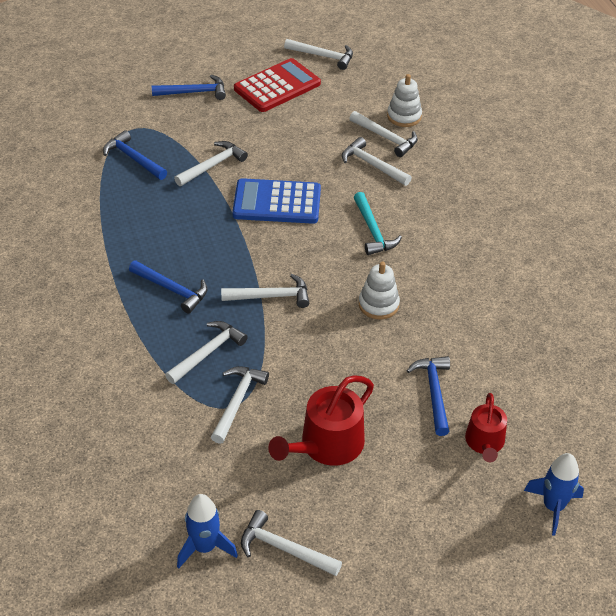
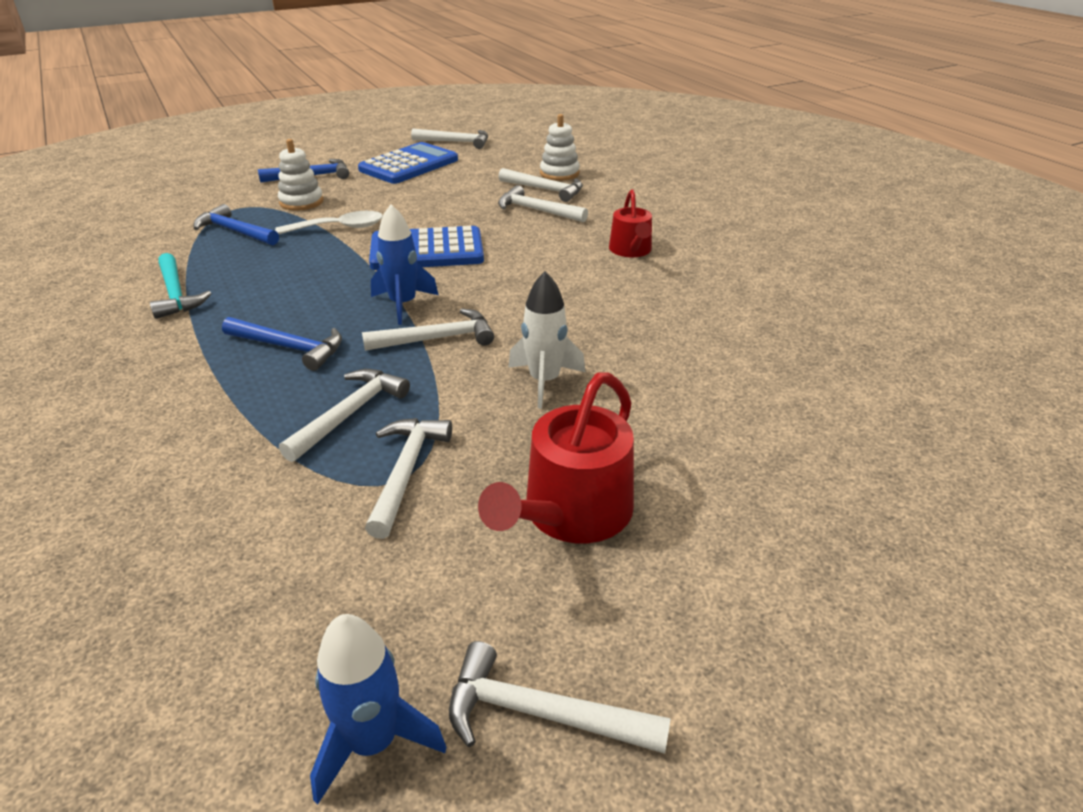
camera: 10 degrees left, 10 degrees down
(212, 165) = (339, 228): white hammer -> white spoon
(277, 86) = (409, 165): red calculator -> blue calculator
(335, 346) = (544, 381): none -> white rocket
(373, 231) = (557, 262): turquoise hammer -> turquoise hammer (176, 294)
(378, 304) = (591, 330): white stacking toy -> white stacking toy (301, 202)
(434, 393) = (712, 418): blue hammer -> none
(485, 443) = (822, 472): red watering can -> red watering can (631, 250)
(553, 507) = (985, 549): blue rocket -> blue rocket (403, 304)

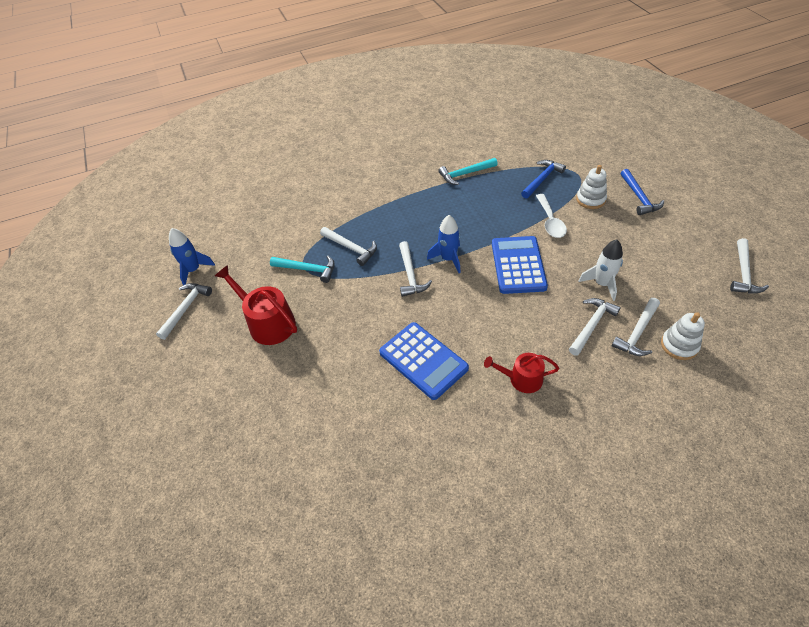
camera: 100 degrees right, 15 degrees up
(289, 347) = (409, 221): blue hammer -> none
(406, 472) = (307, 269): white hammer -> turquoise hammer
(409, 165) = (676, 246): blue calculator -> blue calculator (423, 360)
(544, 381) = (363, 318): white rocket -> white rocket (602, 284)

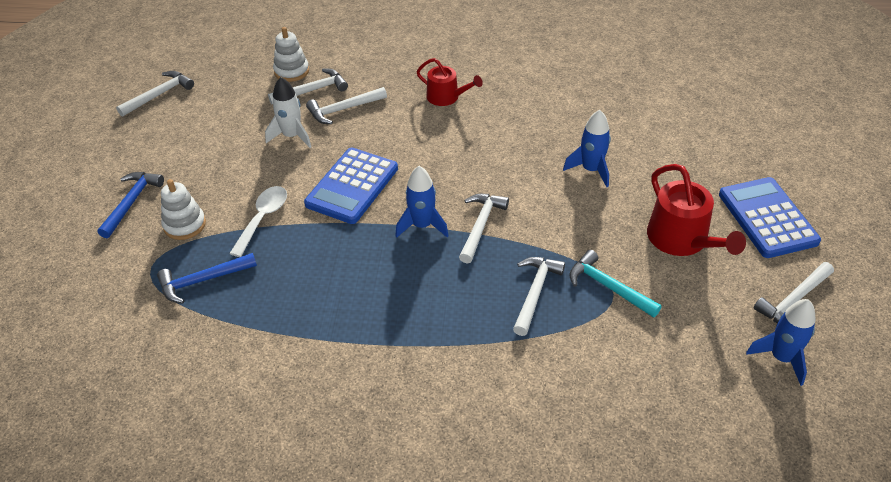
camera: 155 degrees left, 5 degrees down
(351, 248) = (535, 293): white hammer -> white hammer turned 45 degrees clockwise
(355, 355) = (591, 170): none -> blue rocket
(423, 360) = (524, 141): blue calculator -> blue calculator (767, 218)
(465, 174) = (290, 342): turquoise hammer -> none

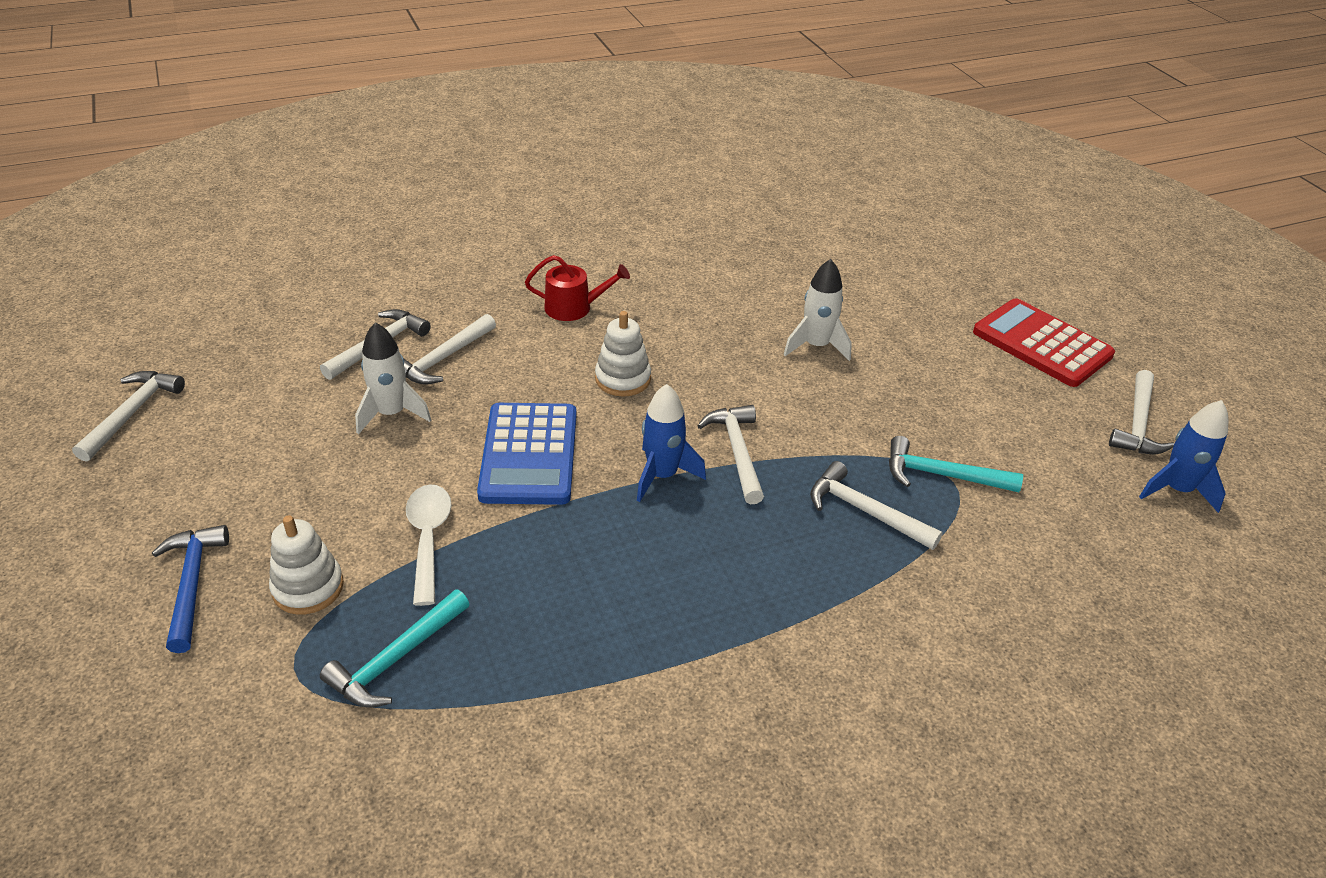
camera: 30 degrees left, 5 degrees down
(203, 281) = (396, 659): blue hammer -> turquoise hammer
(291, 71) = (329, 328): white stacking toy -> white stacking toy (623, 379)
(535, 293) = (865, 511): white hammer -> white hammer turned 45 degrees counterclockwise
(591, 170) = (816, 346): blue rocket -> white rocket
(682, 240) = (976, 395): red watering can -> none
(767, 218) = (1041, 344): blue calculator -> red calculator

